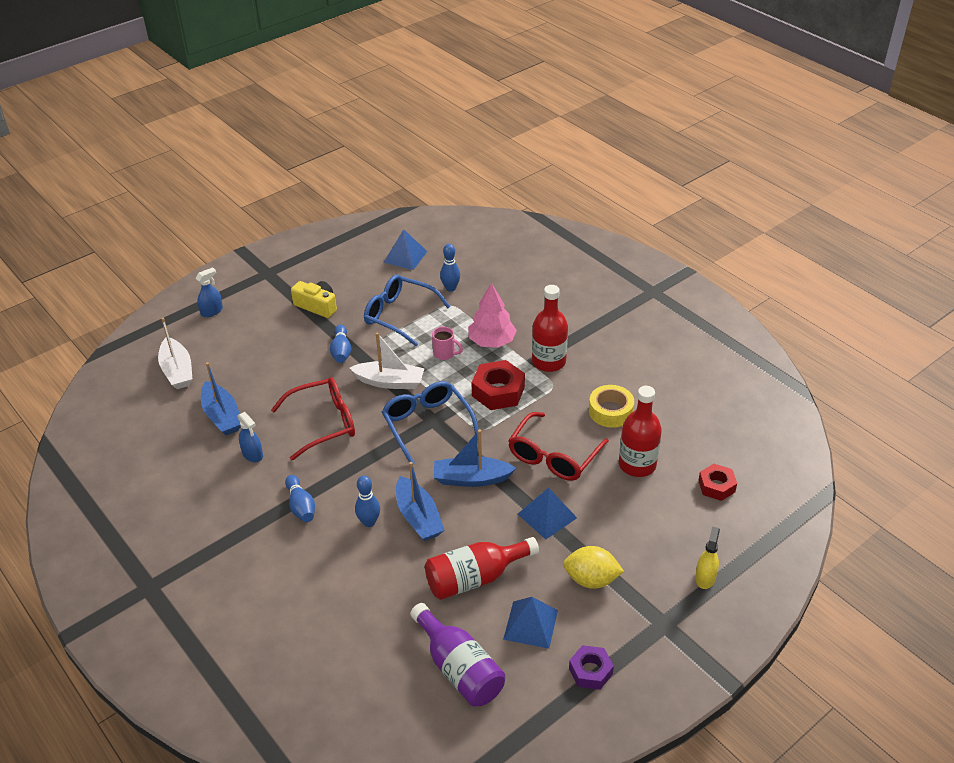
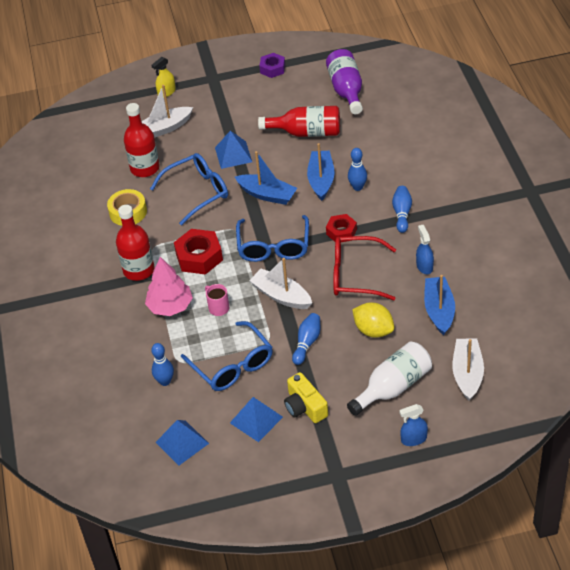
camera: 150 degrees left, 5 degrees up
(244, 341) = (393, 387): none -> white bottle
(530, 624) = (289, 99): blue pyramid -> blue pyramid (256, 420)
(554, 456) = (196, 192): red glasses -> blue glasses
(591, 579) = (235, 111): yellow lemon -> yellow lemon (373, 330)
(660, 523) = (164, 128): none -> white boat
(716, 486) = (107, 139): red nut -> red nut (341, 232)

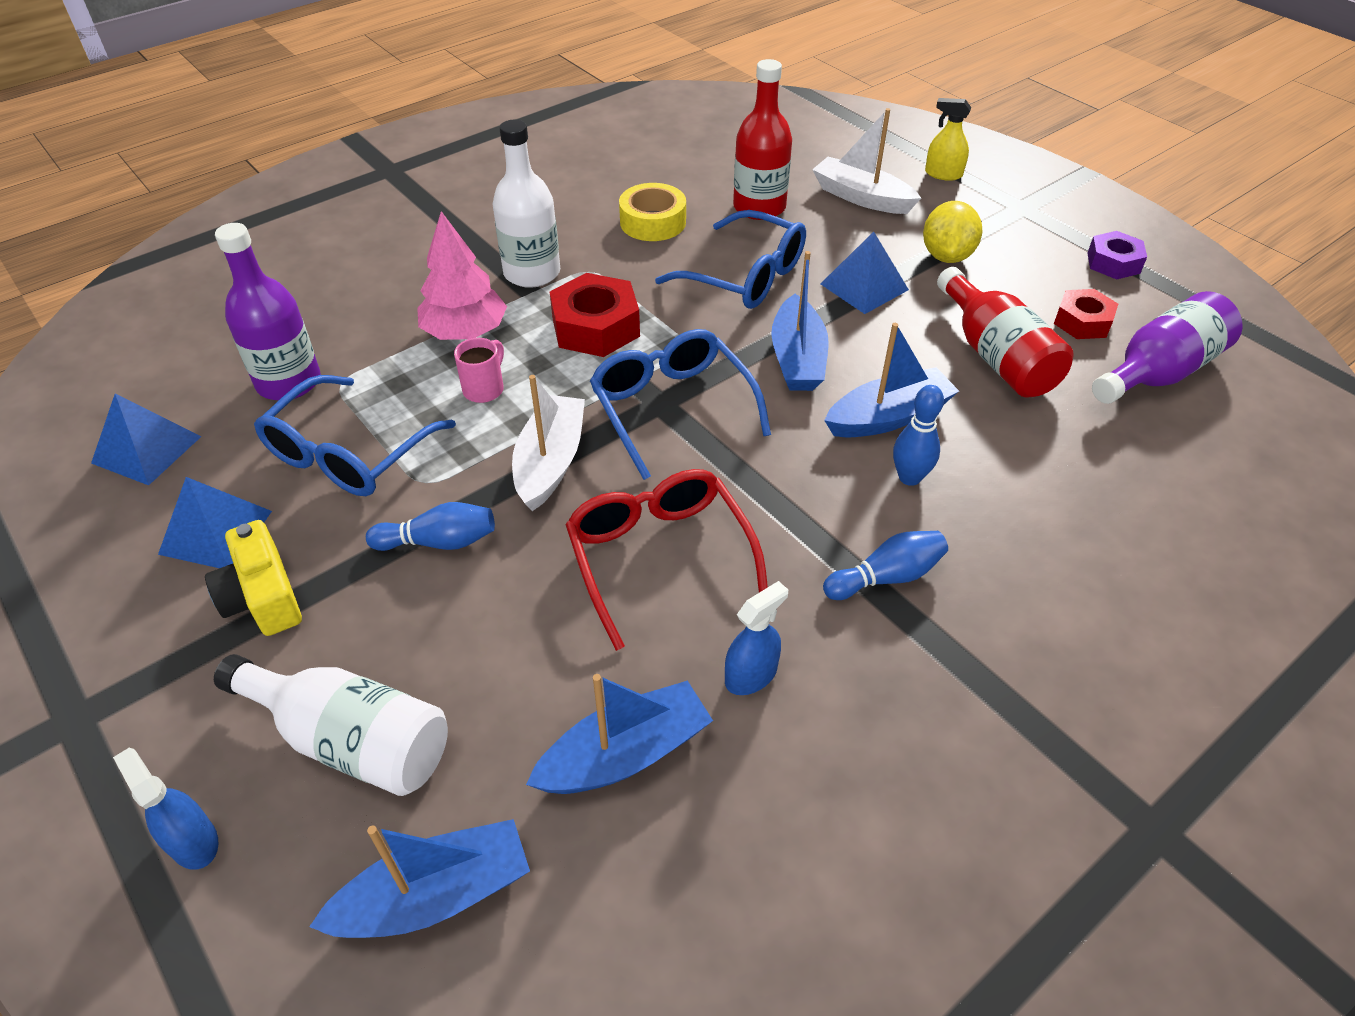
camera: 60 degrees right, 0 degrees up
(139, 270) = (532, 273): red bottle -> white bottle
(165, 381) = (289, 382): blue bowling pin -> purple bottle
(273, 246) = (673, 409): blue glasses -> blue glasses turned 90 degrees clockwise
(305, 406) = (263, 596): yellow camera -> yellow camera turned 60 degrees counterclockwise
(341, 232) = (768, 494): red nut -> red nut (1082, 322)
(373, 330) = (513, 643): yellow lemon -> yellow lemon (946, 256)
(467, 374) = (435, 895): white boat -> blue boat

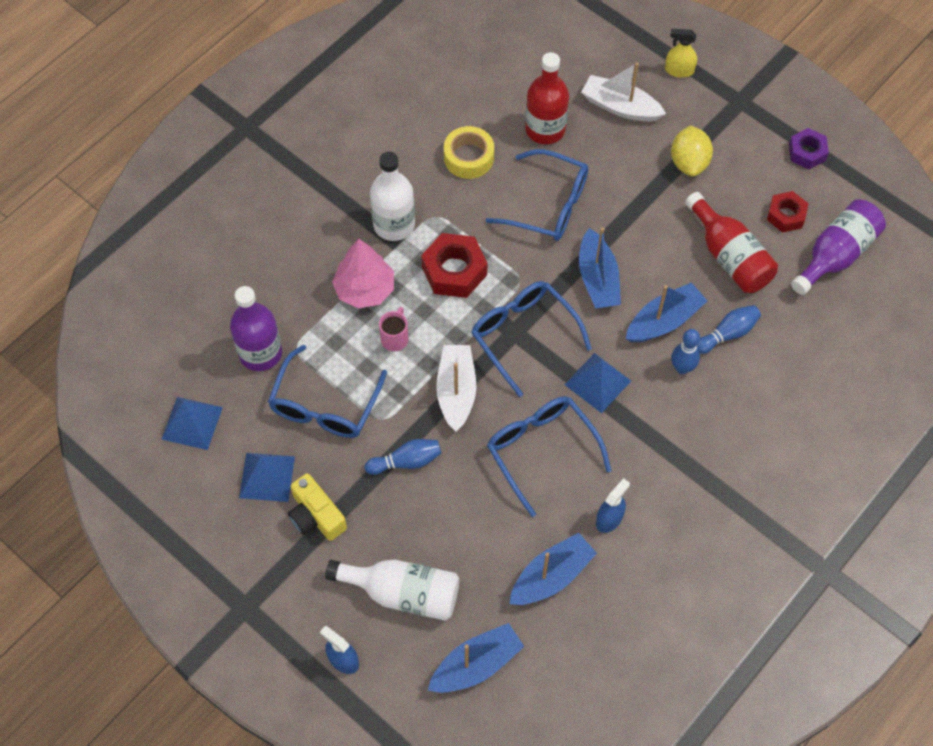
camera: 10 degrees left, 15 degrees up
(660, 558) = (542, 452): red glasses -> blue glasses
(864, 287) = (633, 203): blue pyramid -> blue pyramid (597, 382)
(886, 577) = (676, 443): blue bowling pin -> blue bowling pin (727, 334)

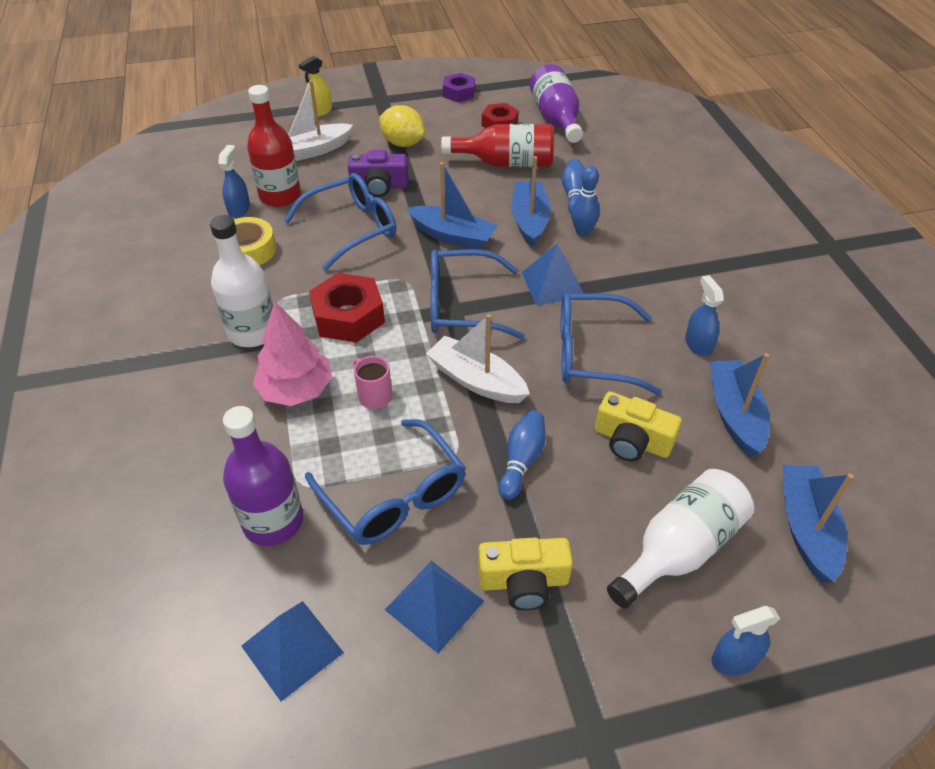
camera: 55 degrees left, 15 degrees down
(474, 520) = (632, 441): none -> yellow camera
(507, 115) = (239, 209): none -> blue spray bottle
(615, 186) = (379, 186): none -> purple camera

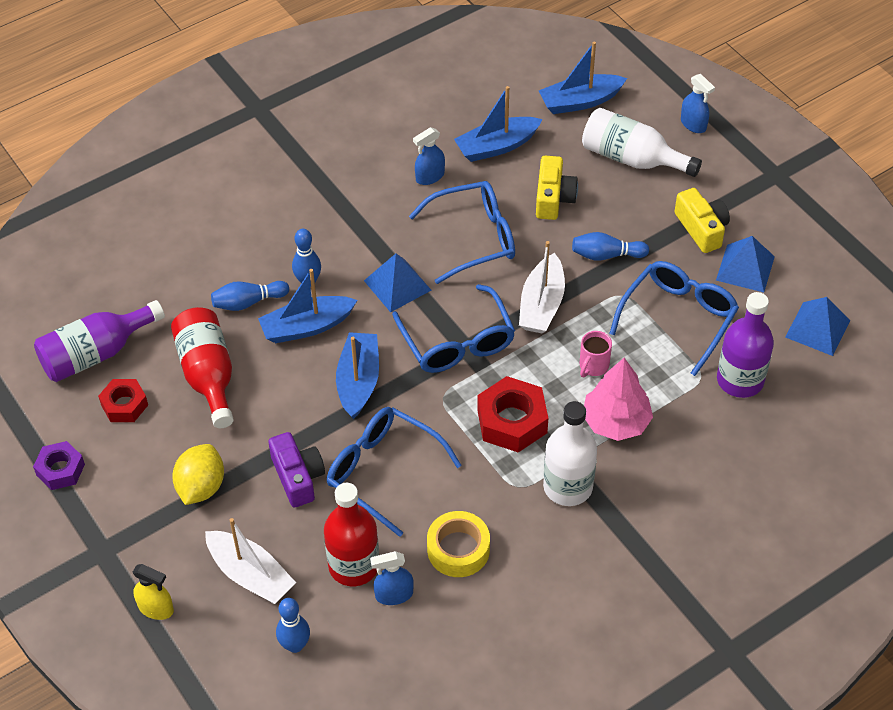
camera: 110 degrees left, 5 degrees up
(241, 158) = (295, 645): none -> blue bowling pin
(593, 353) = (473, 238): blue glasses -> blue glasses turned 90 degrees counterclockwise

